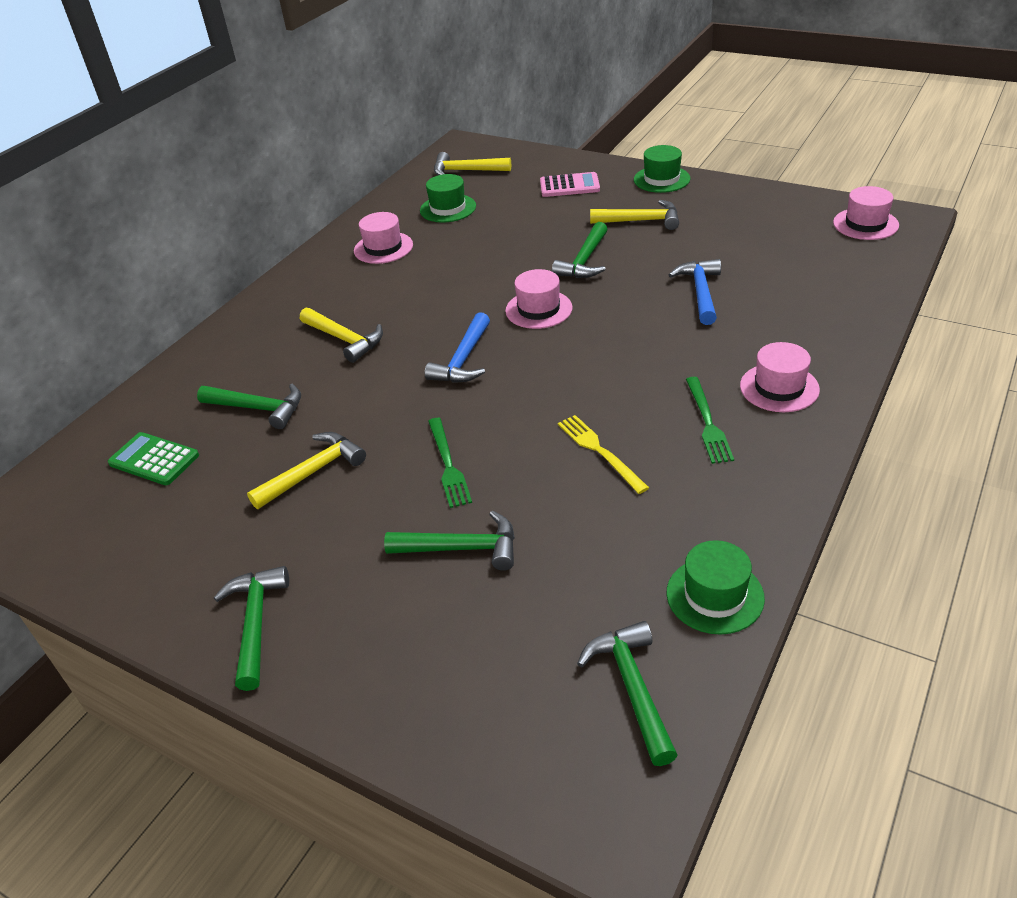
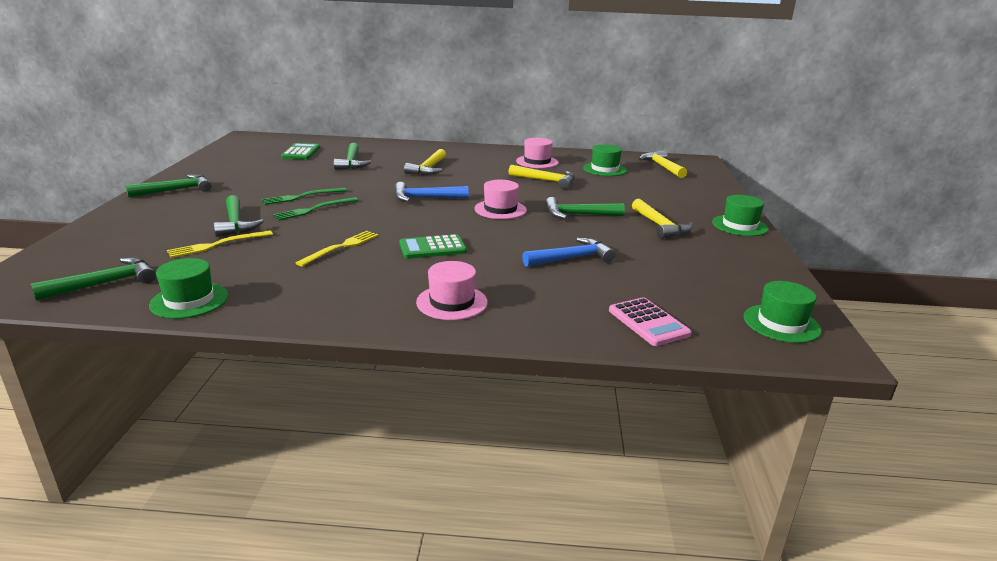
camera: 60 degrees right, 15 degrees down
(313, 472) = (299, 182): yellow hammer -> yellow hammer (546, 181)
(538, 569) = (217, 245): none -> yellow fork
(569, 186) = (683, 197): pink calculator -> pink calculator (648, 322)
(633, 379) = (432, 248): none -> green calculator
(707, 422) = (389, 279): green fork -> green fork (301, 197)
(865, 224) = (781, 323): pink hat -> green hat

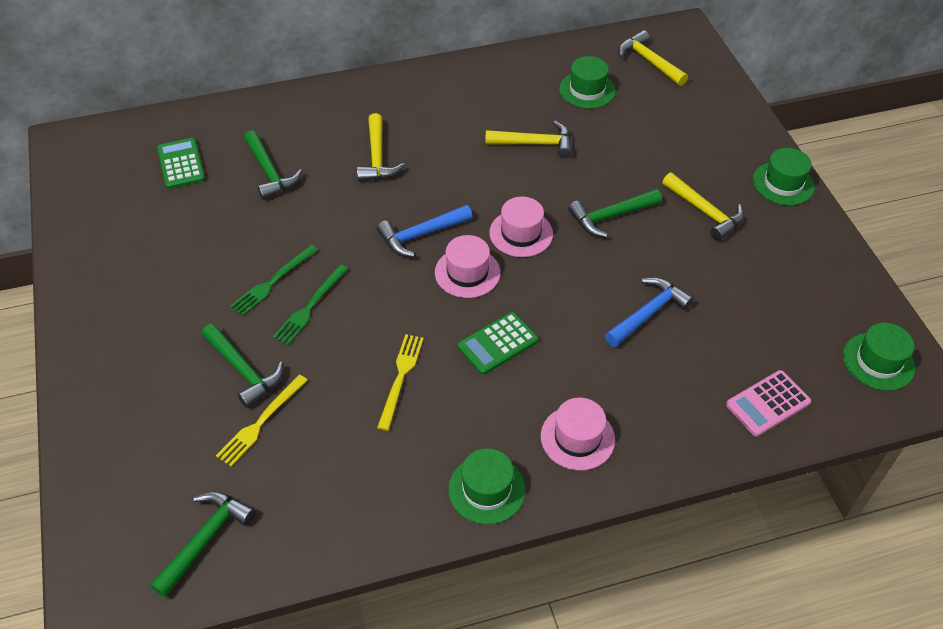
camera: 20 degrees left, 25 degrees up
(176, 190) = (102, 320): green hammer -> none
(189, 300) = (321, 533): green hat -> green hat (486, 489)
(537, 162) = (498, 95): pink hat -> pink hat (467, 272)
(648, 322) = (768, 403): pink calculator -> pink calculator turned 105 degrees clockwise

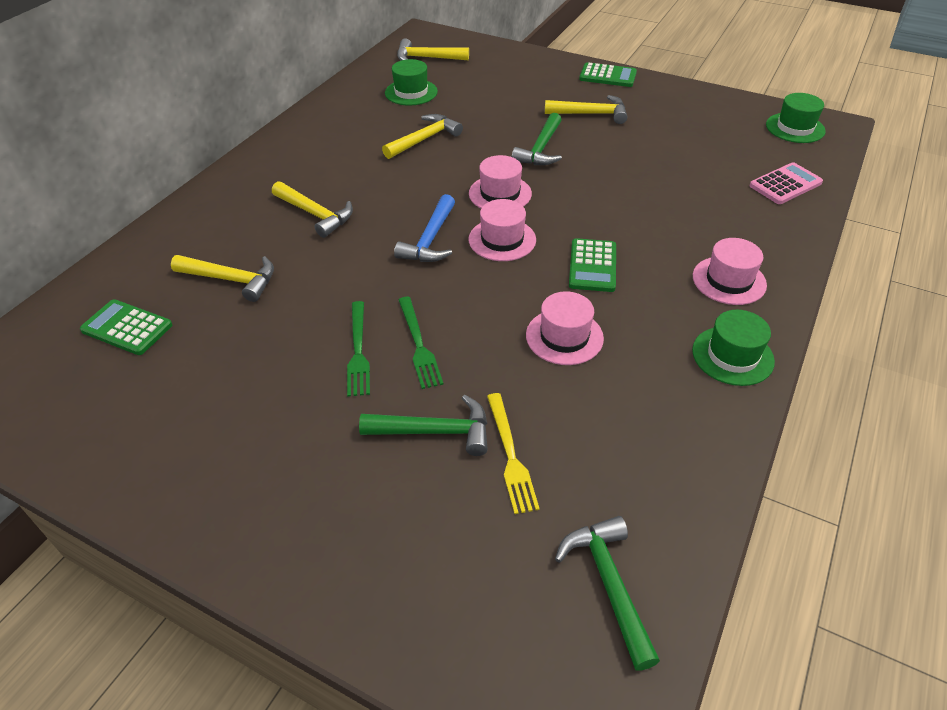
camera: 45 degrees left, 5 degrees down
(270, 172) = (231, 280): green hammer -> yellow hammer
(400, 378) = (564, 336): yellow fork -> pink hat
(648, 313) = (650, 184): blue hammer -> none
(768, 403) = (785, 184): pink calculator -> pink calculator turned 135 degrees counterclockwise
(783, 183) = (607, 76): green hat -> green calculator

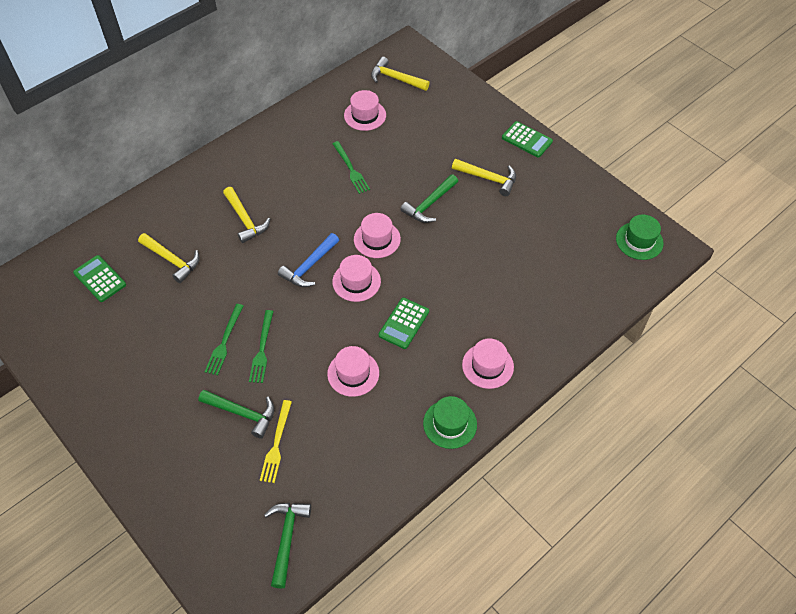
camera: 20 degrees right, 10 degrees up
(411, 92) = (365, 115): green hat -> pink hat
(424, 139) = (351, 169): yellow hammer -> green fork
(785, 184) = (589, 295): pink calculator -> none

